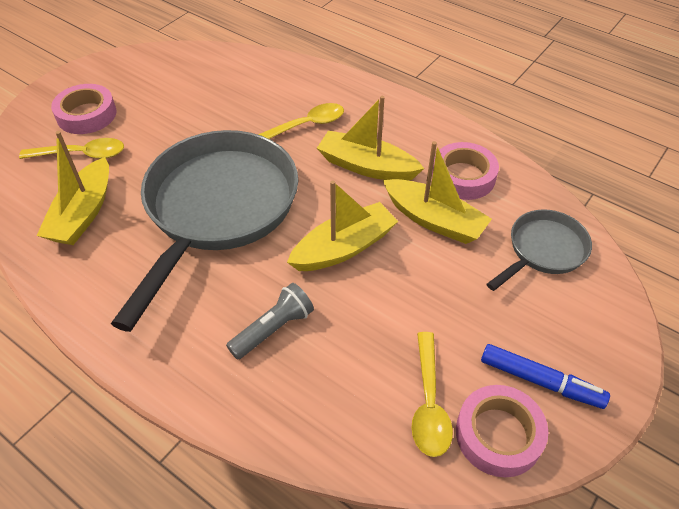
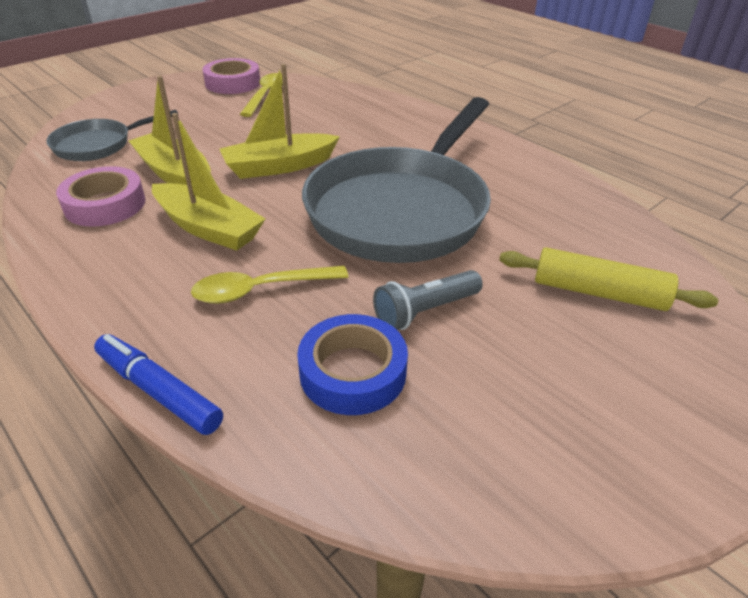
camera: 170 degrees left, 10 degrees down
(81, 154) = (598, 293): yellow spoon -> yellow rolling pin
(83, 213) = (559, 224): yellow boat -> none
(86, 115) = (625, 361): pink tape -> none
(238, 91) = (353, 372): none -> blue tape
(273, 329) = (361, 131): grey flashlight -> grey flashlight (425, 311)
(540, 381) = (185, 95): blue marker -> blue marker (159, 391)

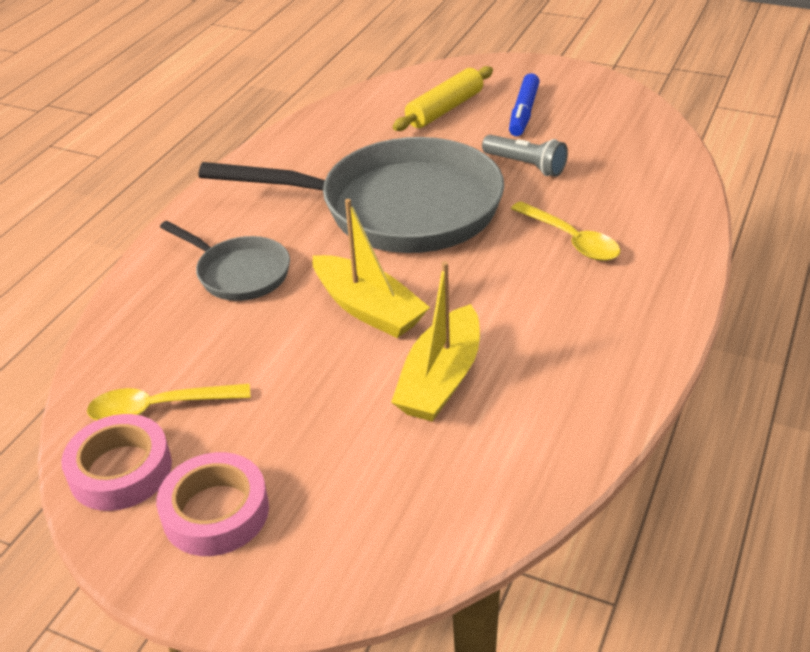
camera: 110 degrees left, 0 degrees up
(98, 145) = (418, 498): grey pan -> grey pan (239, 273)
(105, 204) = (540, 399): pink tape -> pink tape (216, 512)
(159, 391) = (702, 240): blue marker -> blue marker (524, 112)
(209, 228) = (518, 304): yellow boat -> none
(353, 372) = (608, 176): blue tape -> none
(598, 293) = (445, 109): yellow rolling pin -> yellow rolling pin turned 45 degrees clockwise

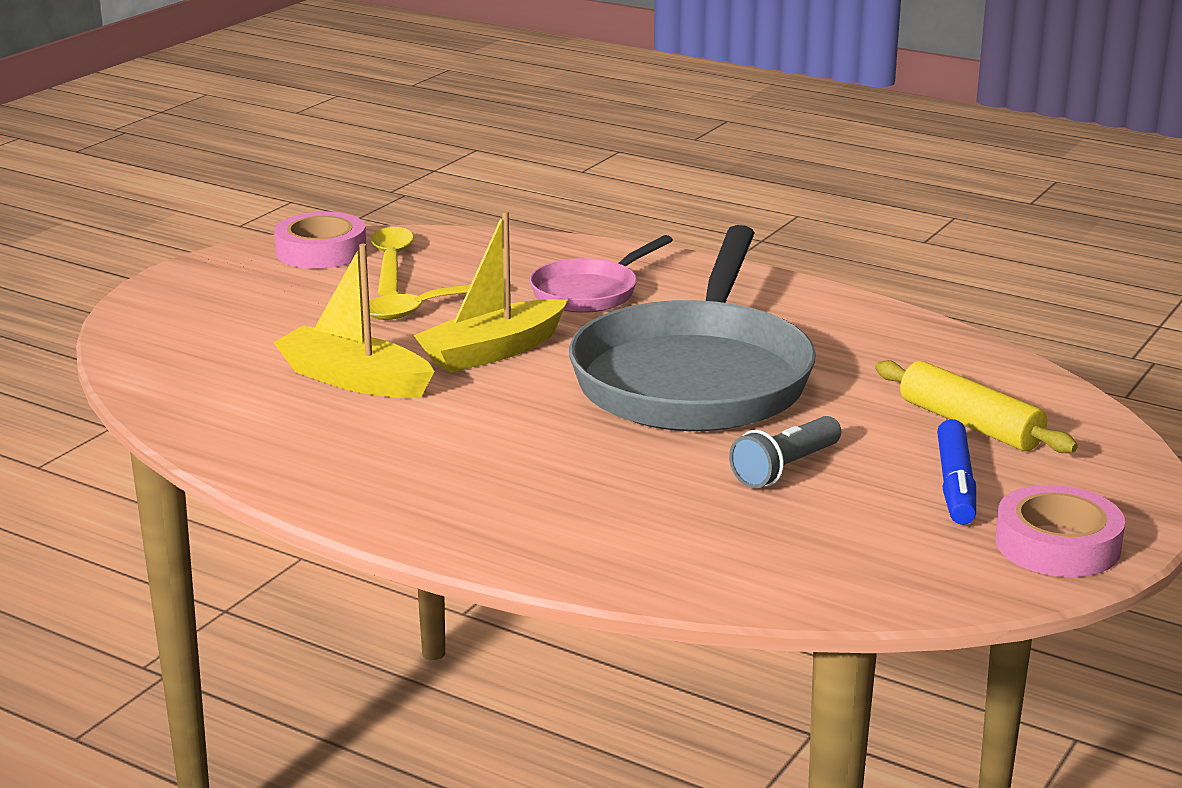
camera: 95 degrees right, 15 degrees down
(216, 512) = (246, 284): pink tape -> pink tape (1057, 545)
(239, 273) = (590, 292): grey pan -> pink pan
(524, 112) = (955, 484): blue marker -> blue marker turned 105 degrees counterclockwise
(570, 240) = (581, 478): yellow spoon -> yellow spoon (426, 308)

